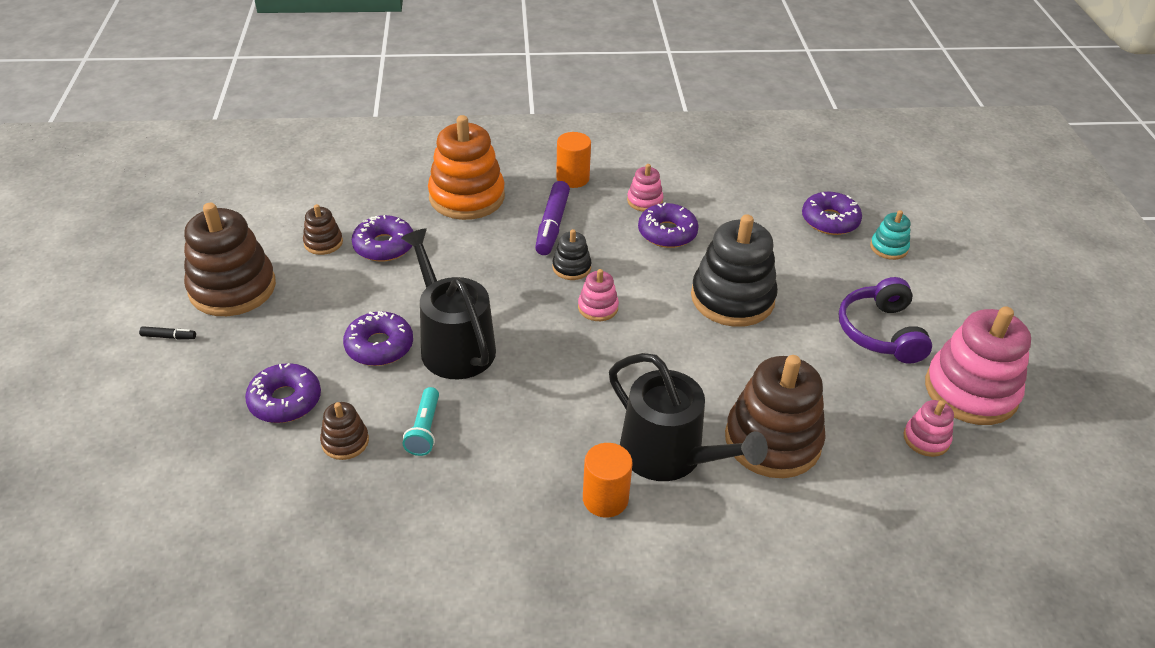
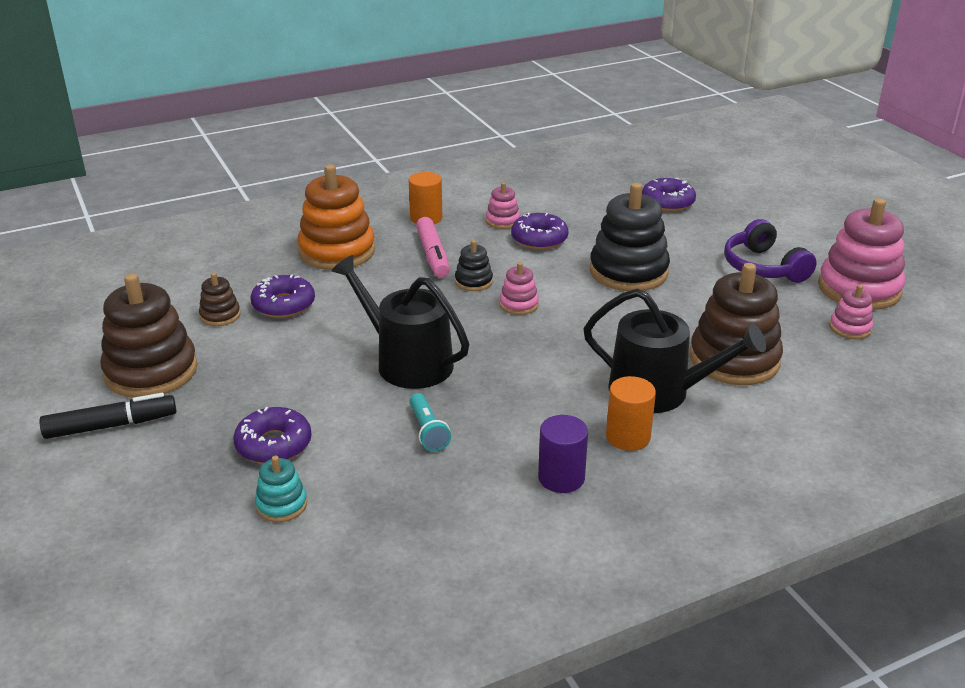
camera: 20 degrees left, 10 degrees down
(169, 337) = (111, 426): black marker -> black marker, size x2.14
(345, 442) = (358, 460): brown stacking toy -> none
(379, 346) = (337, 380): purple donut -> none
(512, 525) = (561, 478): none -> purple cylinder
(552, 225) = (433, 255): purple marker -> pink marker
(888, 248) = (727, 210): turquoise stacking toy -> turquoise stacking toy (281, 505)

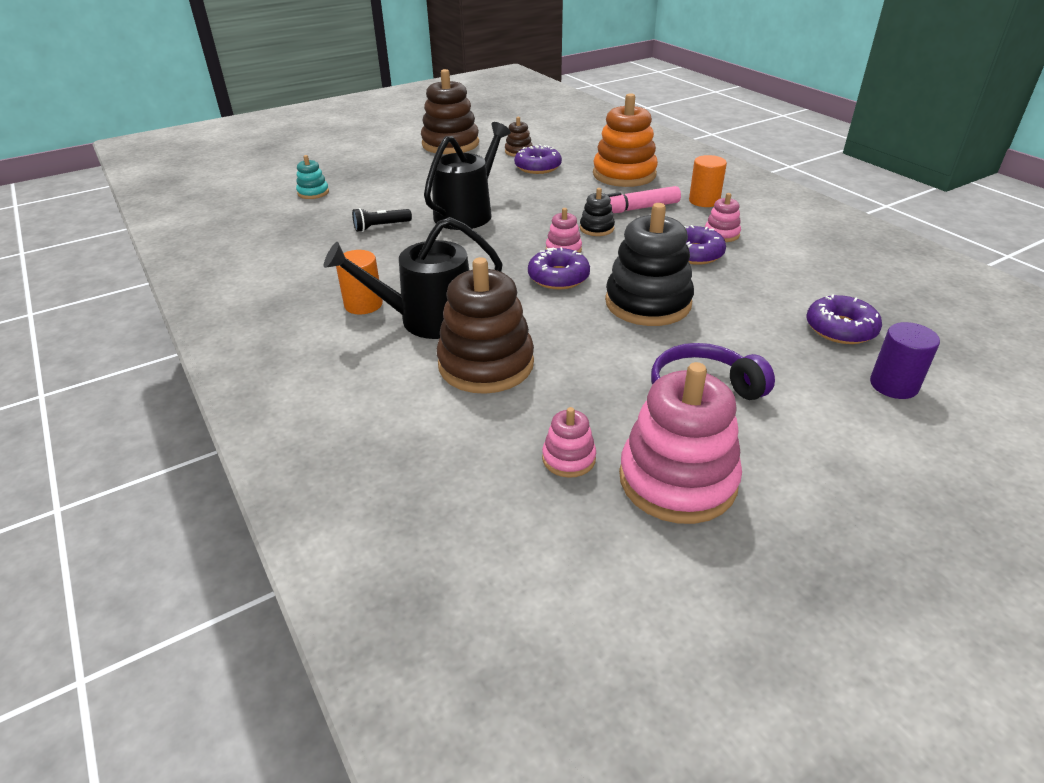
camera: 85 degrees right, 5 degrees up
(111, 426) = (395, 143): black marker -> none
(274, 445) = (372, 184): purple donut -> purple donut (558, 277)
(427, 431) = (381, 227): turquoise flashlight -> black flashlight
(561, 478) = (317, 277): purple cylinder -> purple cylinder (893, 385)
(658, 392) = (428, 319): black watering can -> black watering can turned 60 degrees clockwise

